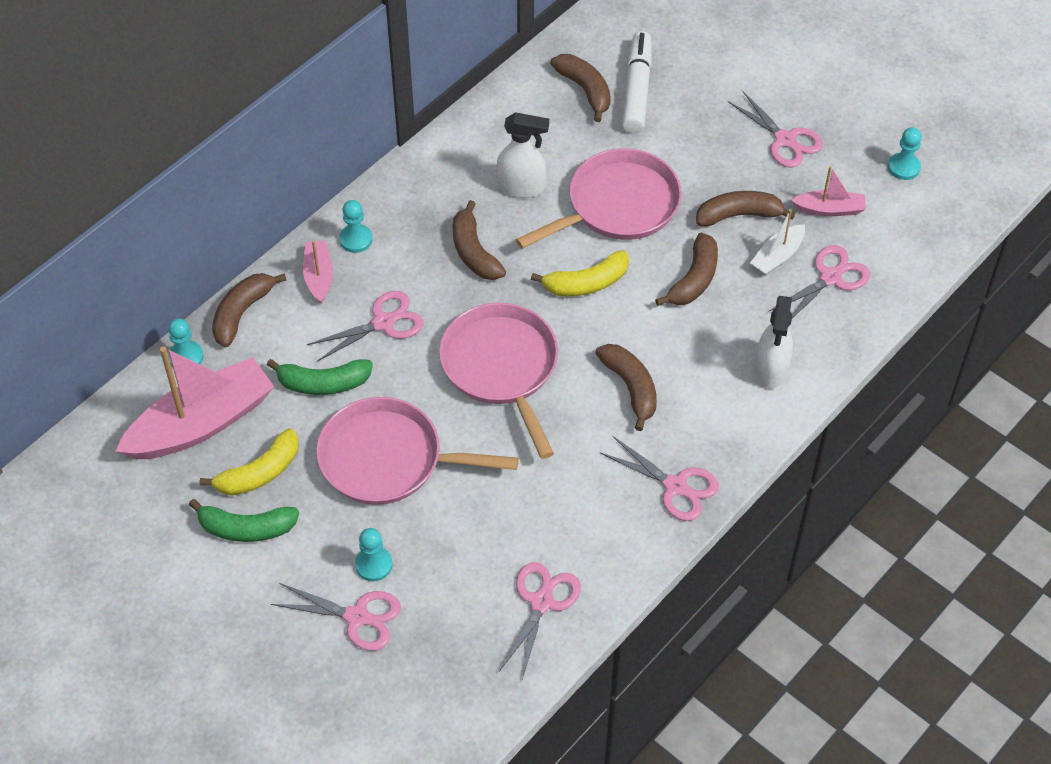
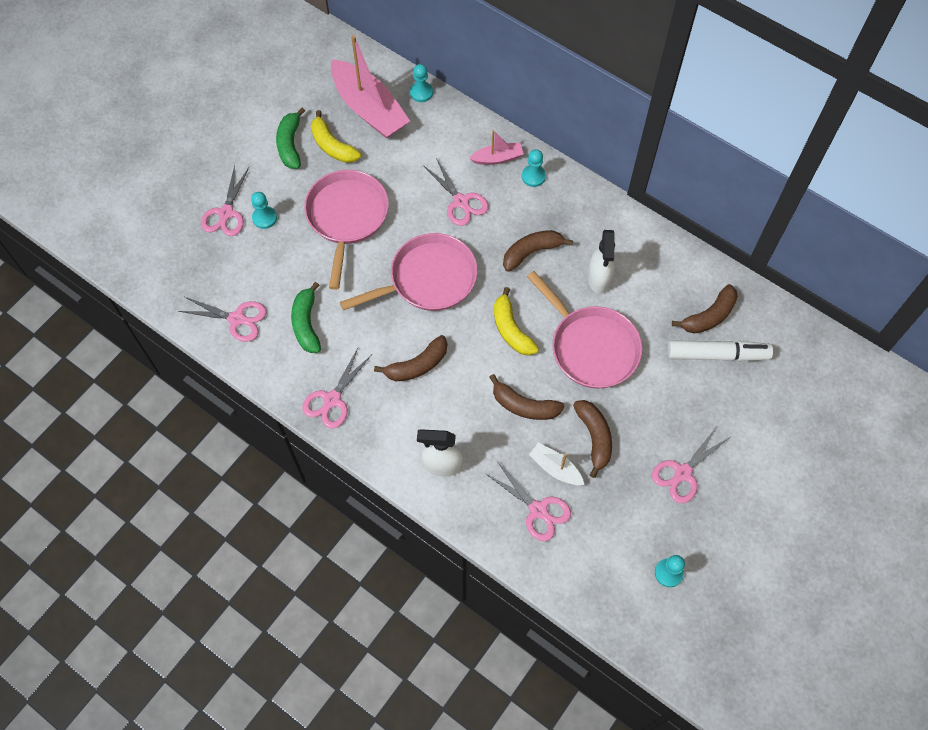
camera: 85 degrees right, 10 degrees up
(242, 313) = (460, 118): brown banana -> none
(323, 383) = (406, 172): green banana -> green banana (306, 324)
(829, 209) = (611, 509): pink boat -> none

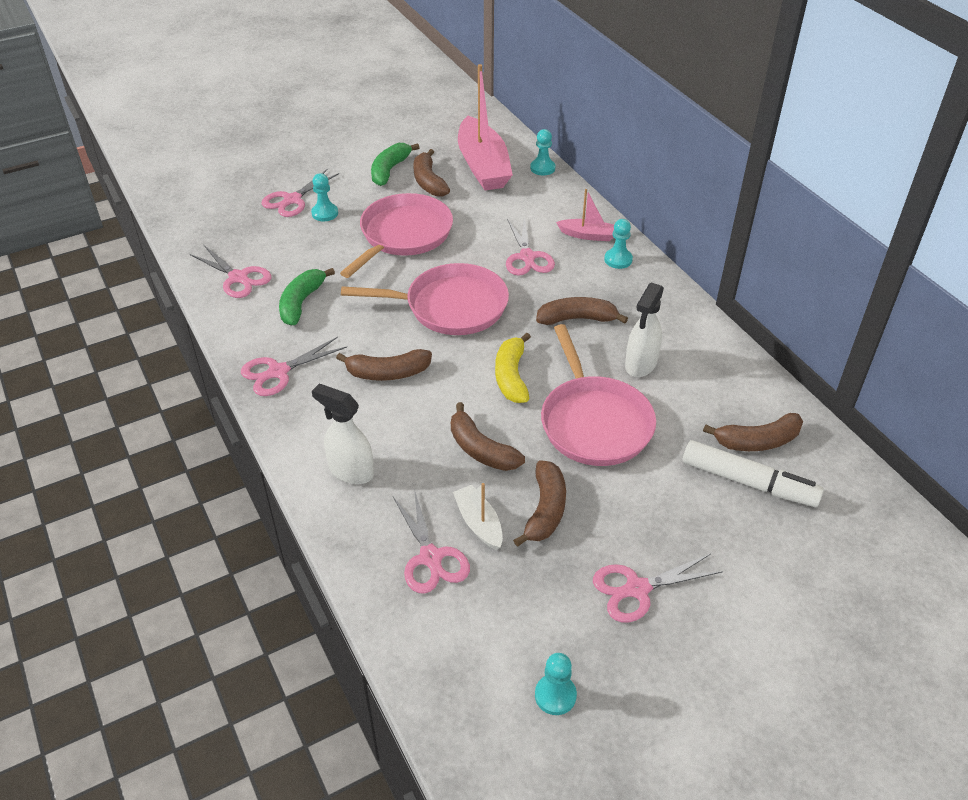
camera: 25 degrees right, 20 degrees down
(332, 146) = (428, 182): yellow banana -> brown banana

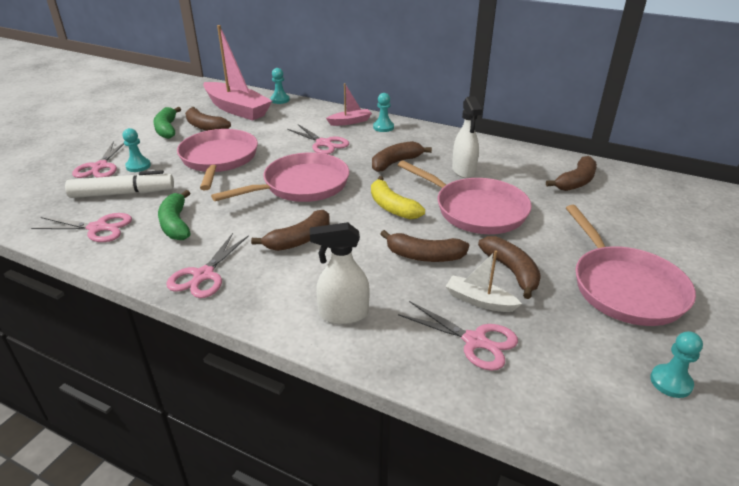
camera: 35 degrees left, 10 degrees down
(637, 589) = (624, 287): pink scissors -> pink pan
(748, 482) = (600, 203): white marker -> white marker (123, 193)

